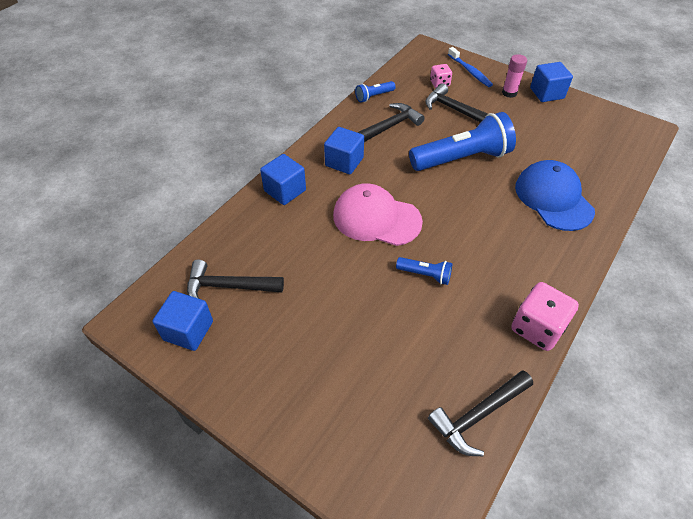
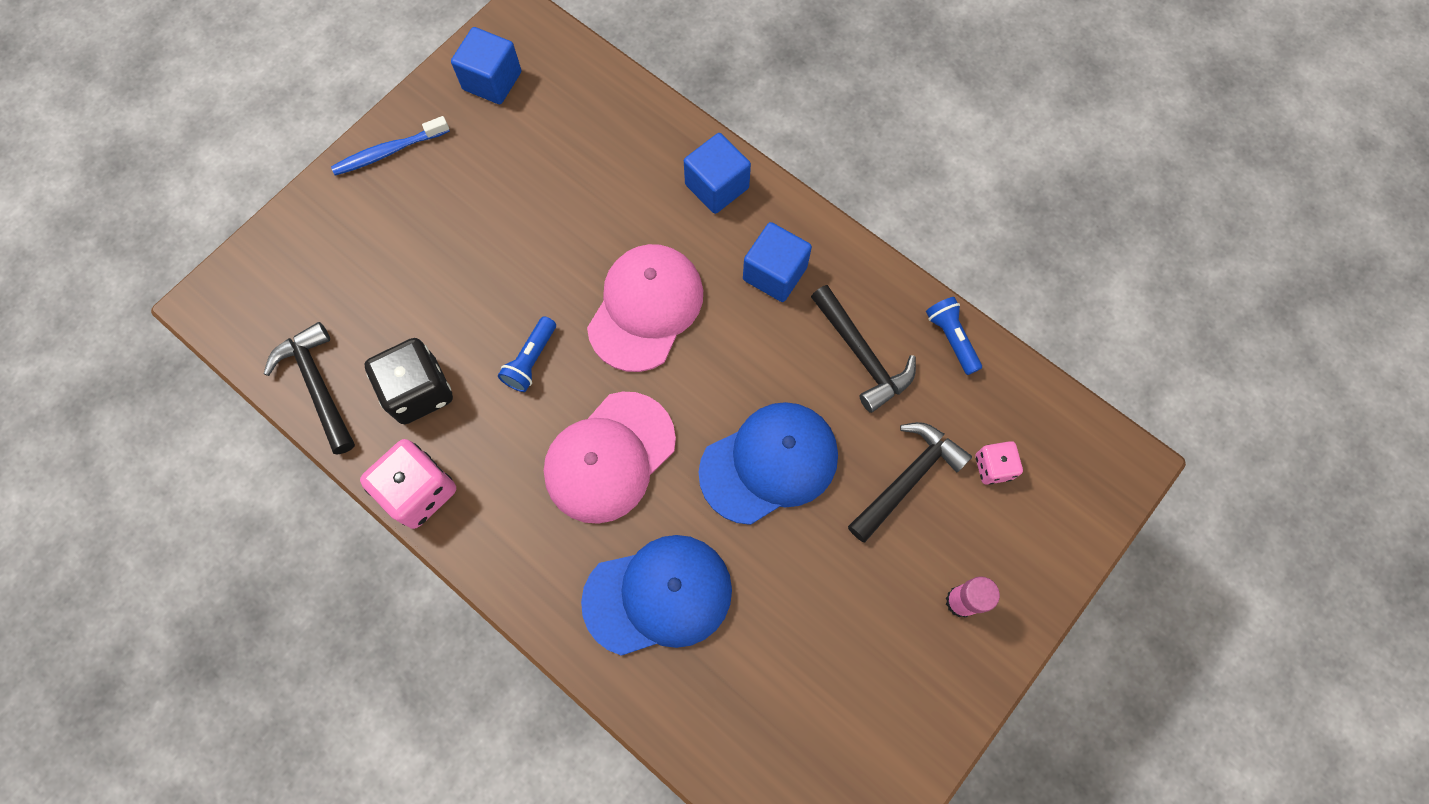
camera: 95 degrees right, 20 degrees up
(229, 286) = (550, 120): black hammer -> none
(462, 158) = (769, 463): blue flashlight -> blue cap
(464, 340) = (419, 391): none -> black dice
(470, 71) = (1036, 538): blue toothbrush -> blue toothbrush (389, 152)
(480, 227) = (609, 457): none -> pink cap
(546, 93) = (958, 682): blue cube -> none

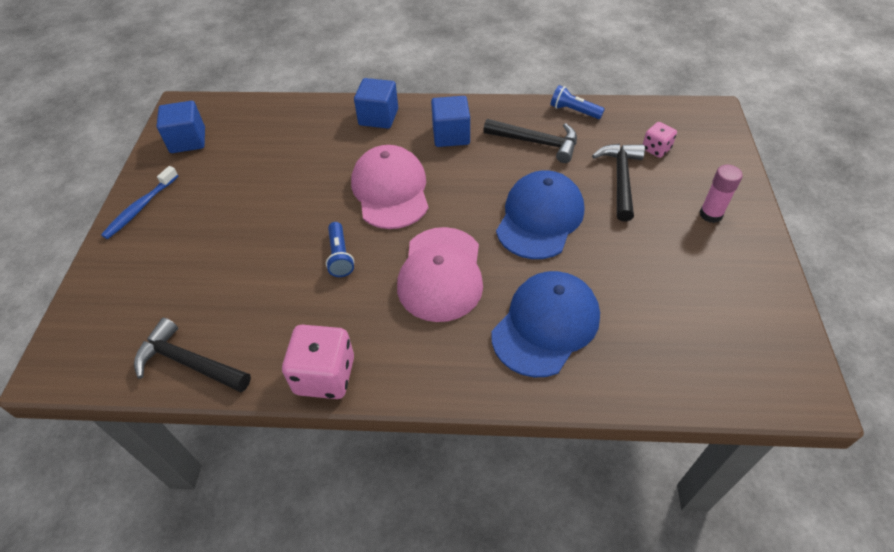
camera: 35 degrees left, 20 degrees down
(419, 391) = (273, 319): black dice -> none

